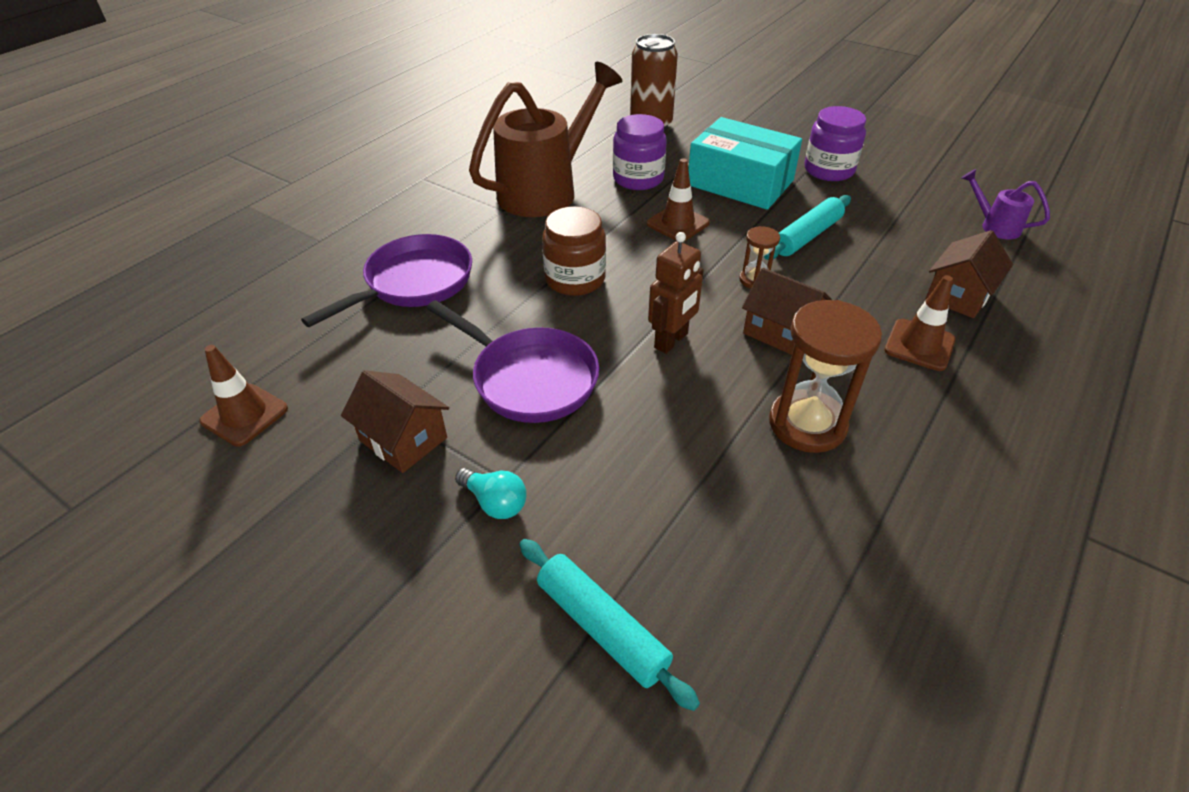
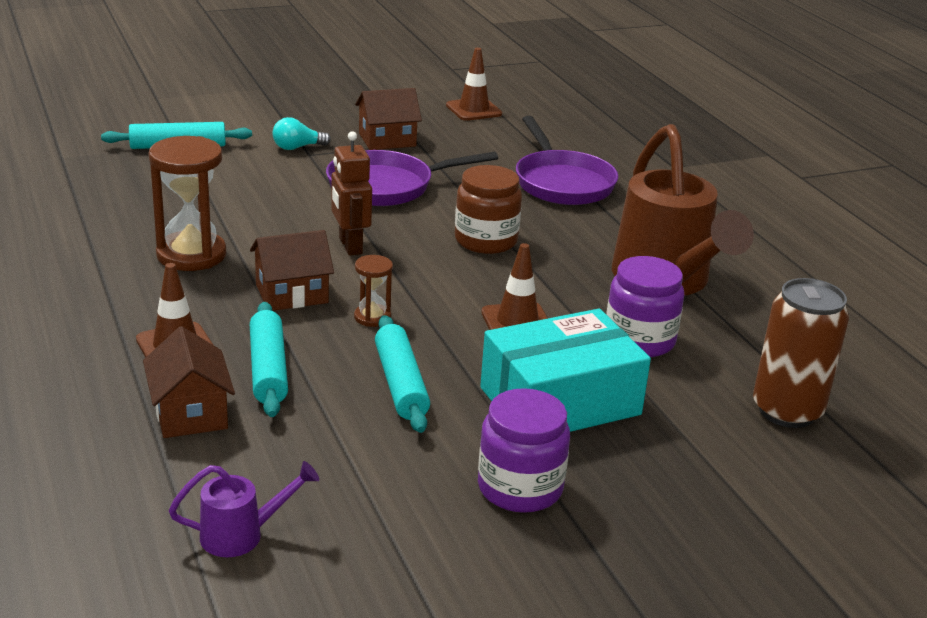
camera: 120 degrees right, 15 degrees down
(874, 290) = (268, 369): none -> turquoise rolling pin

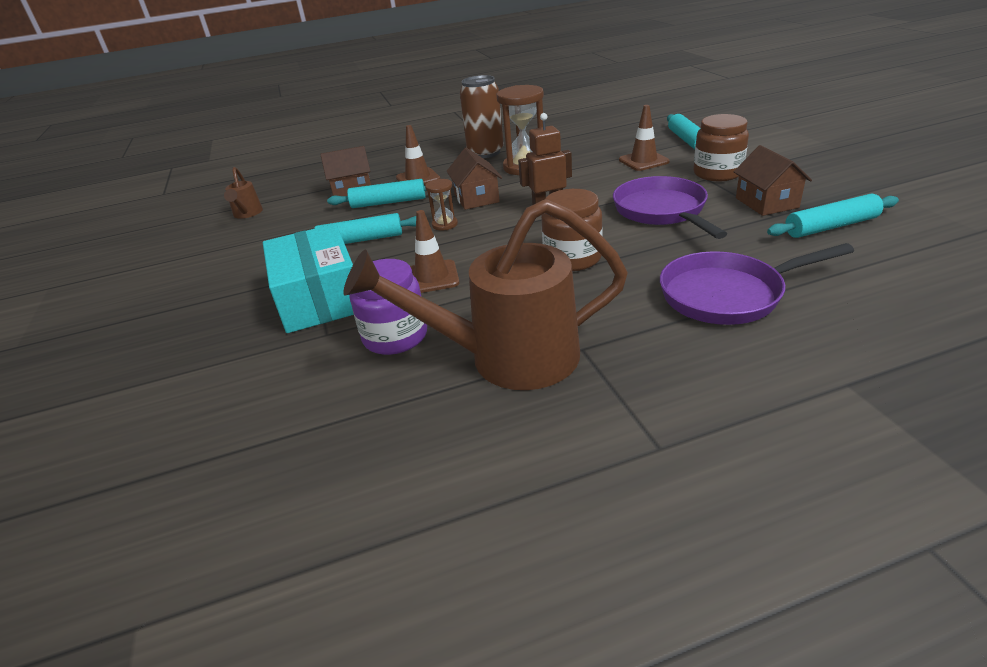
camera: 100 degrees right, 5 degrees up
(241, 535) = (247, 214): purple watering can -> brown watering can
(297, 147) = (717, 173): turquoise light bulb -> brown jar
(448, 126) = (831, 226): none -> turquoise rolling pin
(473, 110) = (899, 237): brown traffic cone -> brown traffic cone (643, 161)
(520, 488) = (234, 284): purple jar -> none
(787, 411) = (254, 420): brown can -> brown can (485, 152)

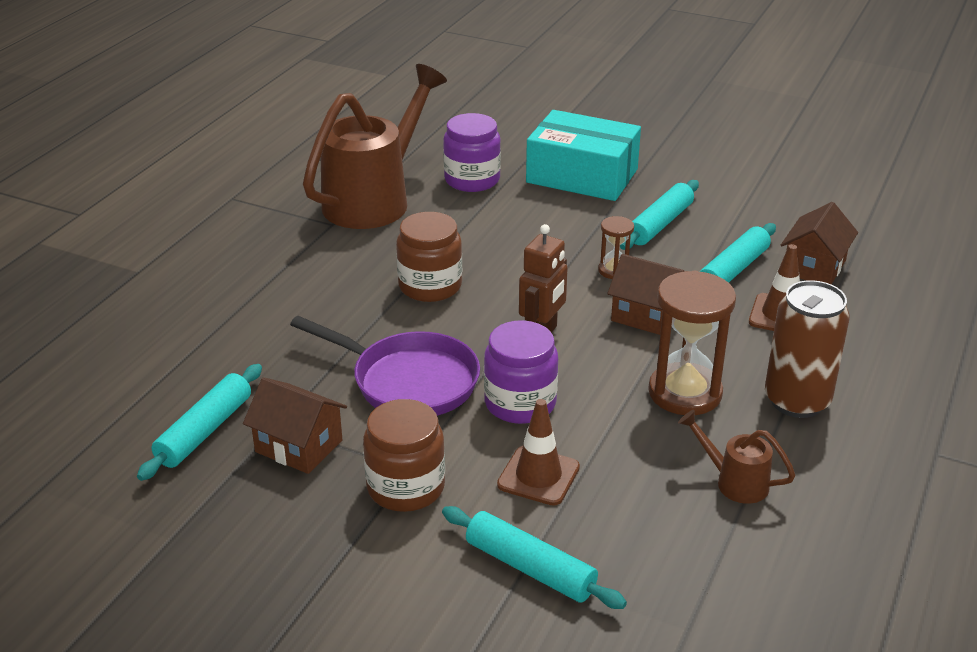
camera: 130 degrees right, 0 degrees up
(247, 214) = (844, 199): brown watering can -> brown watering can (734, 482)
(432, 277) = (524, 222): brown traffic cone -> none
(611, 185) = (520, 403): none -> purple jar
(727, 295) = (259, 305): purple pan -> none

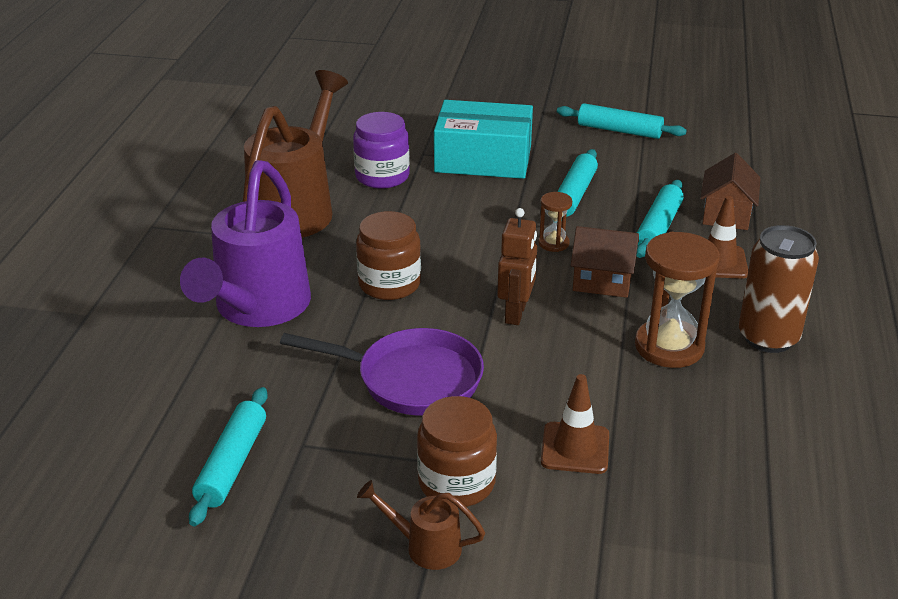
camera: 15 degrees left, 0 degrees up
(293, 290) = (257, 308): none -> purple watering can
(299, 446) = (334, 461): brown house -> none
(520, 403) = (526, 382): purple jar -> none
(530, 568) = (608, 537): turquoise rolling pin -> turquoise rolling pin (619, 130)
(734, 482) = (750, 421): brown watering can -> brown watering can (425, 546)

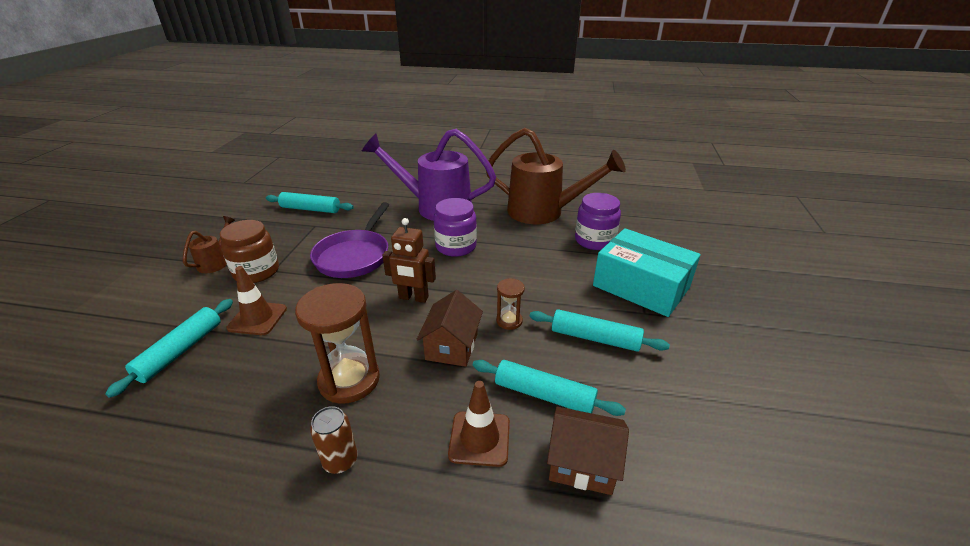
camera: 90 degrees right, 0 degrees up
(389, 284) = (456, 246): brown jar -> purple jar
(483, 159) = (641, 286): turquoise box -> turquoise box turned 60 degrees counterclockwise
(619, 130) = (750, 383): turquoise rolling pin -> turquoise rolling pin (180, 351)
(768, 337) = (340, 460): brown can -> brown can, size x0.55

